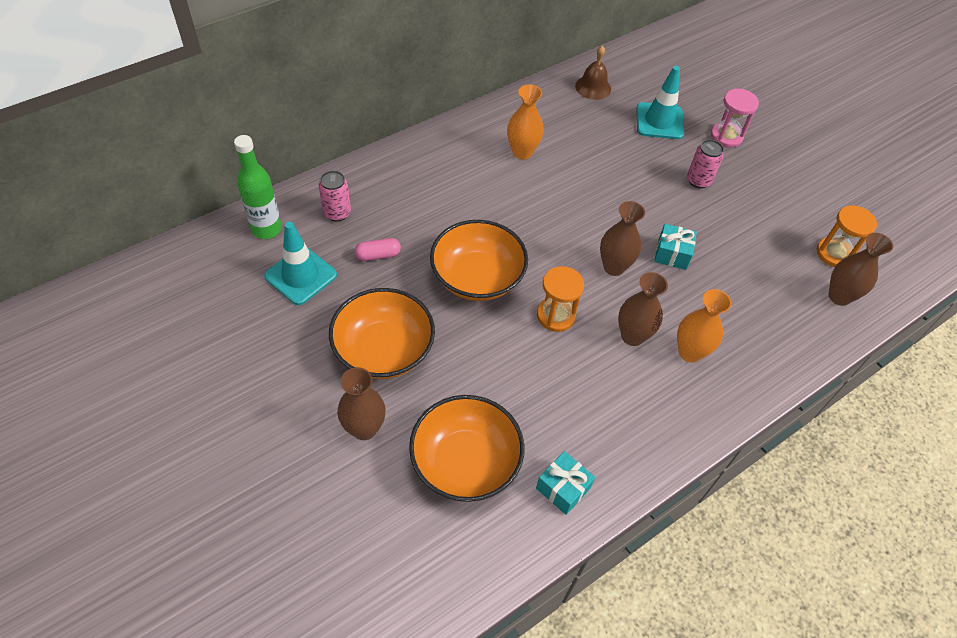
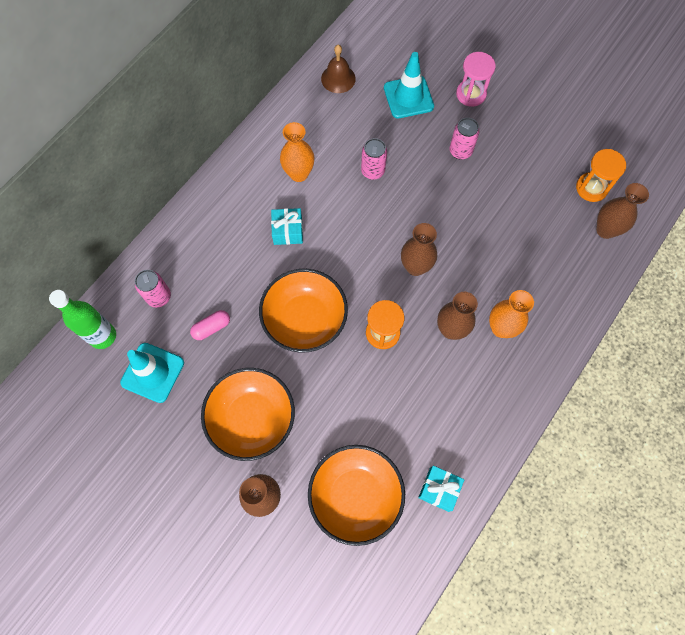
camera: 15 degrees left, 15 degrees up
(599, 171) = (372, 171): none -> pink can
(672, 254) = (460, 236): turquoise gift -> turquoise gift (288, 231)

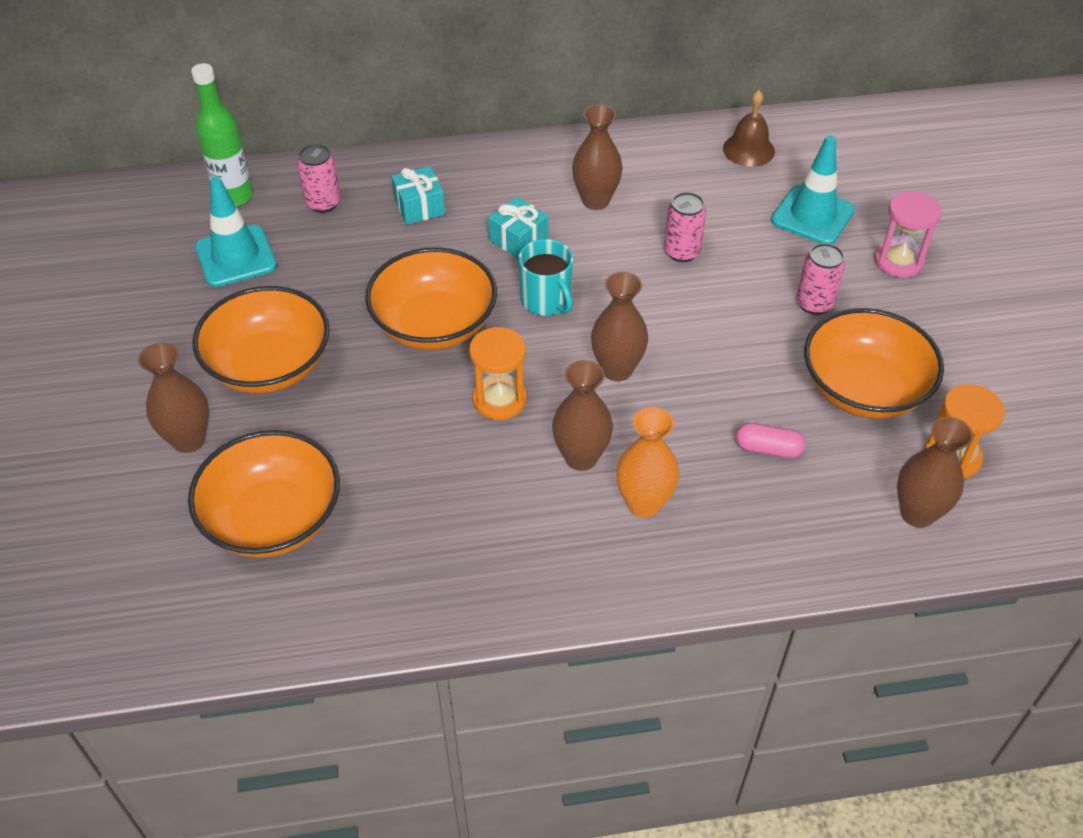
camera: 45 degrees right, 20 degrees down
(211, 327) = (336, 262): pink capsule -> pink capsule (768, 449)
(299, 174) = (595, 200): orange vase -> brown vase
(341, 256) = (546, 300): none -> turquoise mug
(439, 489) = (365, 593): turquoise gift -> turquoise gift (419, 207)
(525, 182) = (863, 389): none -> orange bowl

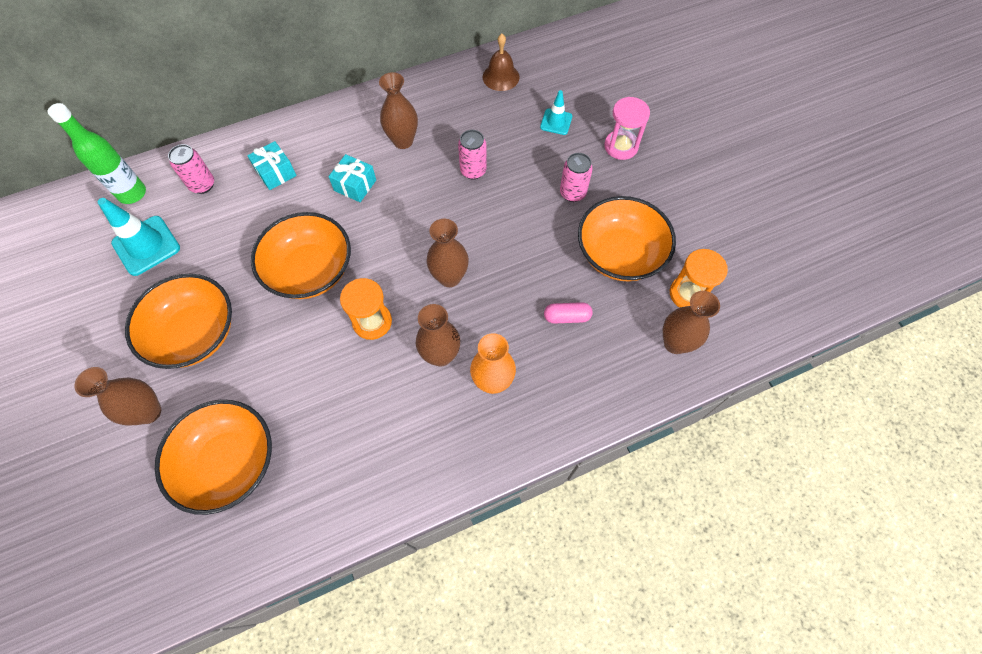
camera: 15 degrees left, 15 degrees up
(546, 300) = (387, 231): turquoise mug -> none
(812, 215) = (556, 122): turquoise traffic cone -> turquoise traffic cone, size x0.59

